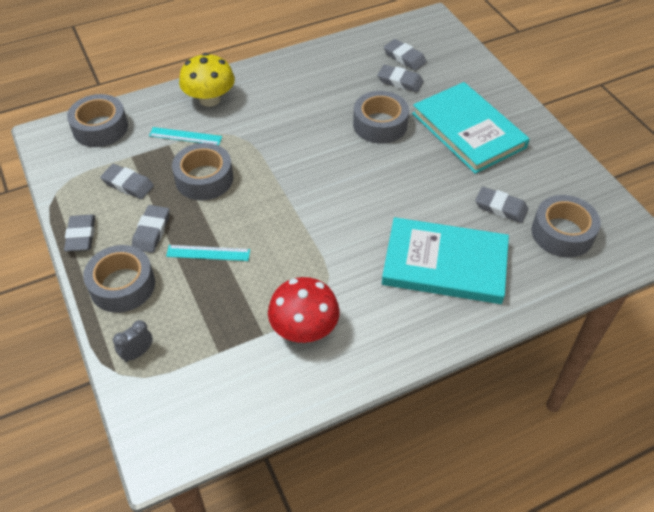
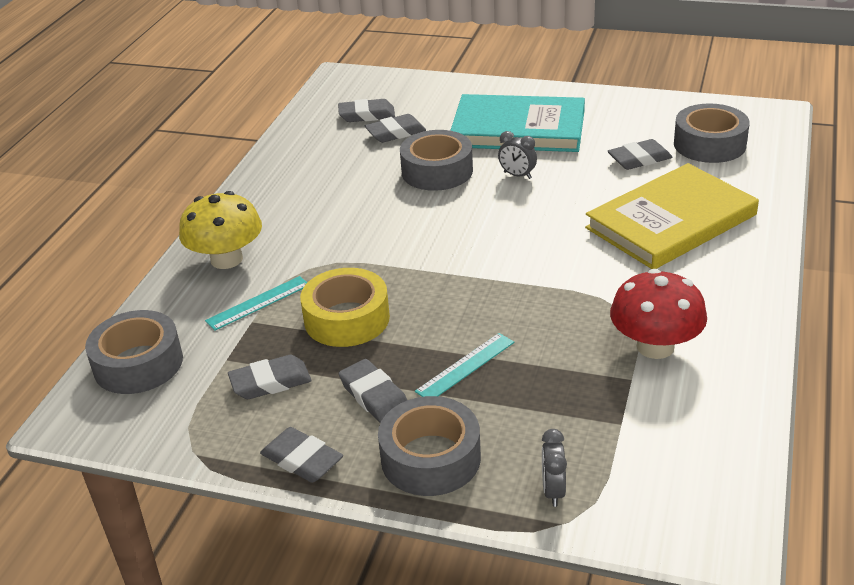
camera: 45 degrees left, 15 degrees down
(204, 179) = (347, 319): grey tape -> yellow tape
(415, 161) = (517, 175): none -> grey clock
(445, 264) = (671, 221): turquoise book -> yellow book

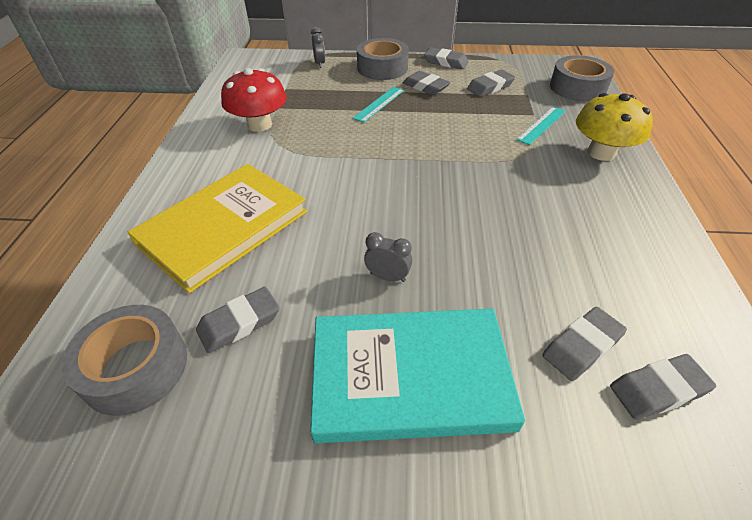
camera: 165 degrees right, 10 degrees up
(347, 319) = (471, 121): yellow tape -> none
(437, 171) = (483, 274): grey tape -> none

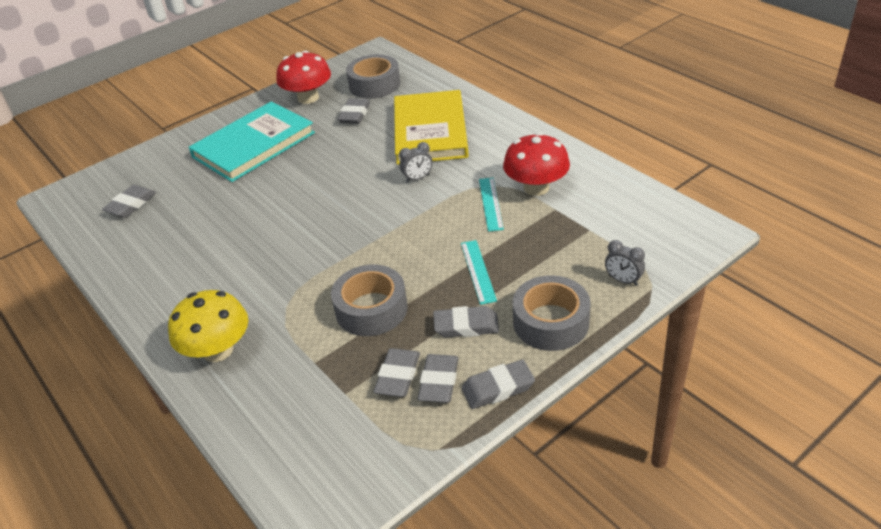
camera: 140 degrees right, 5 degrees down
(234, 430) = (308, 98): none -> red mushroom
(387, 277) = (305, 167): grey clock -> grey clock (417, 178)
(541, 125) = (296, 350): turquoise ruler -> turquoise ruler (490, 204)
(577, 88) = (293, 452): grey tape -> grey tape (371, 309)
(582, 346) = (176, 200): grey eraser -> grey eraser (439, 382)

